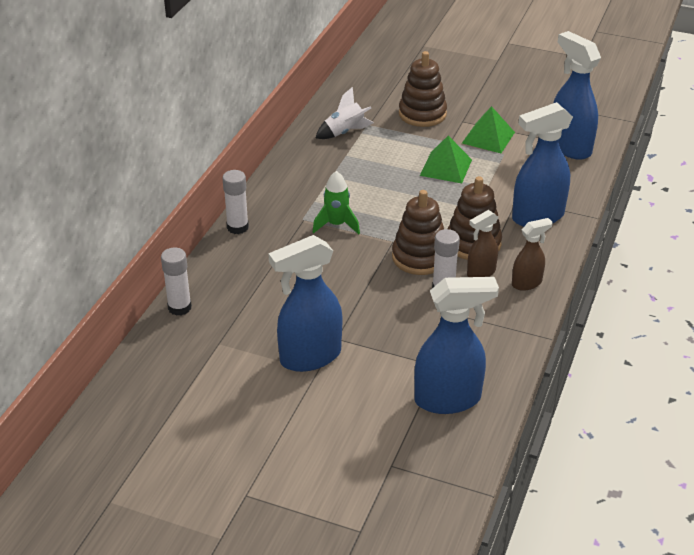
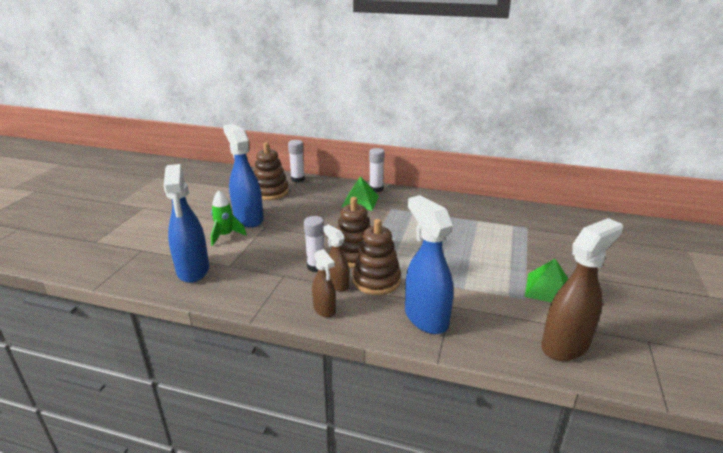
camera: 85 degrees right, 10 degrees down
(336, 225) = (387, 221): green rocket -> green rocket (226, 236)
(344, 132) = (508, 218): white rocket -> none
(422, 114) = (562, 252): brown stacking toy -> brown stacking toy (270, 192)
(446, 167) = (484, 265): green pyramid -> green pyramid (360, 201)
(569, 147) = (565, 345): blue spray bottle -> brown spray bottle

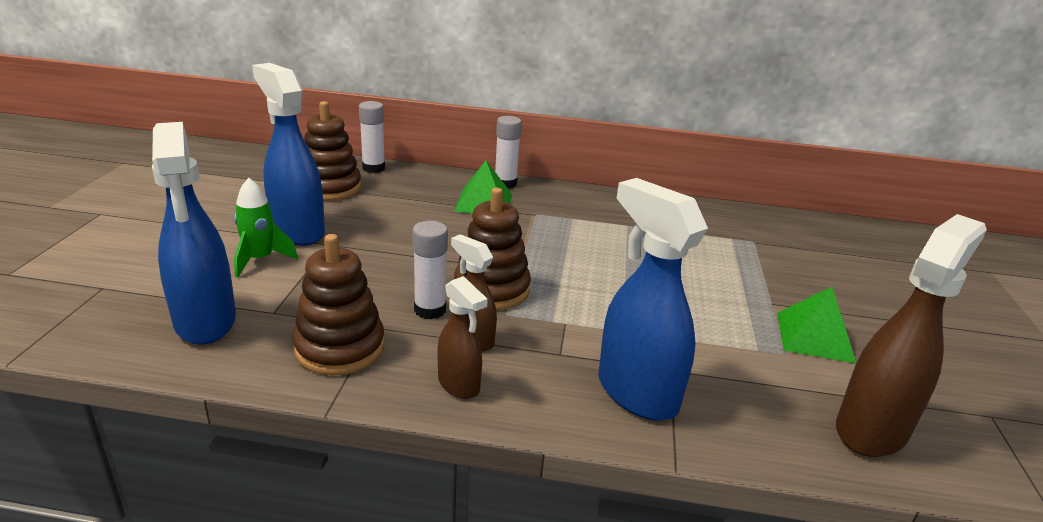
camera: 10 degrees left, 0 degrees up
(376, 280) = (538, 331): brown stacking toy -> brown stacking toy (340, 348)

